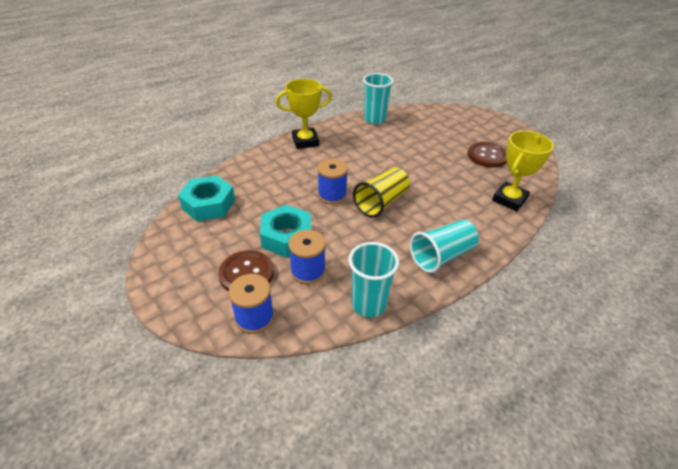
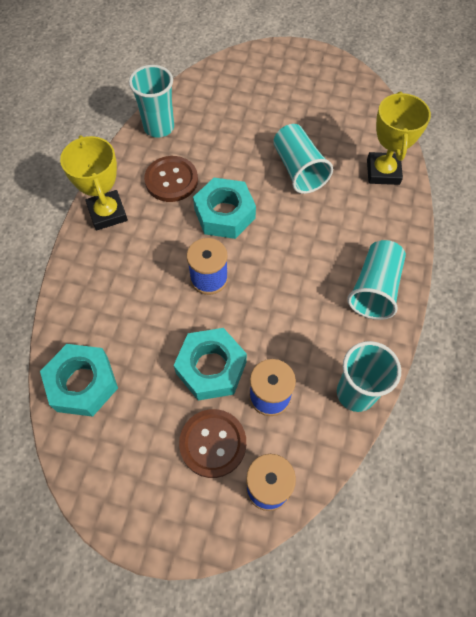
camera: 35 degrees left, 20 degrees up
(305, 141) = (107, 213): yellow trophy -> yellow trophy turned 60 degrees counterclockwise
(374, 171) = (224, 214): none -> turquoise nut
(381, 202) = (267, 255): yellow cup -> none
(446, 172) = (298, 169): none -> turquoise cup
(487, 156) = (321, 118): brown button -> brown button (171, 180)

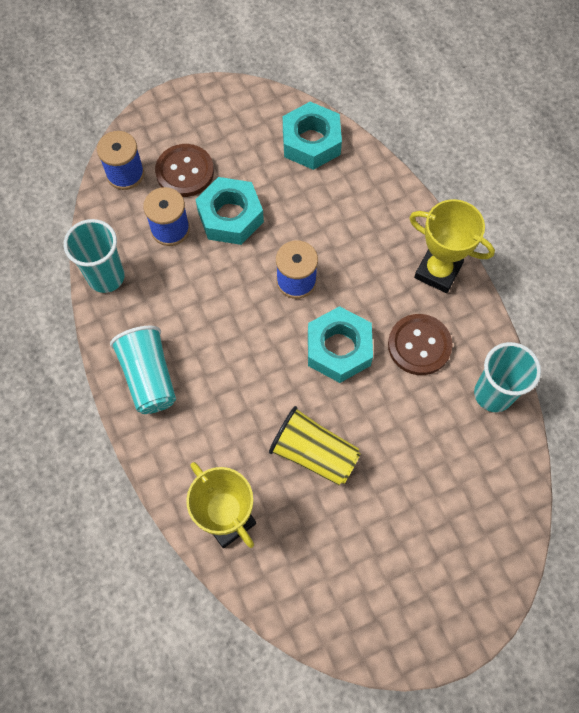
camera: 140 degrees right, 5 degrees up
(298, 169) = (314, 453): turquoise cup -> yellow cup

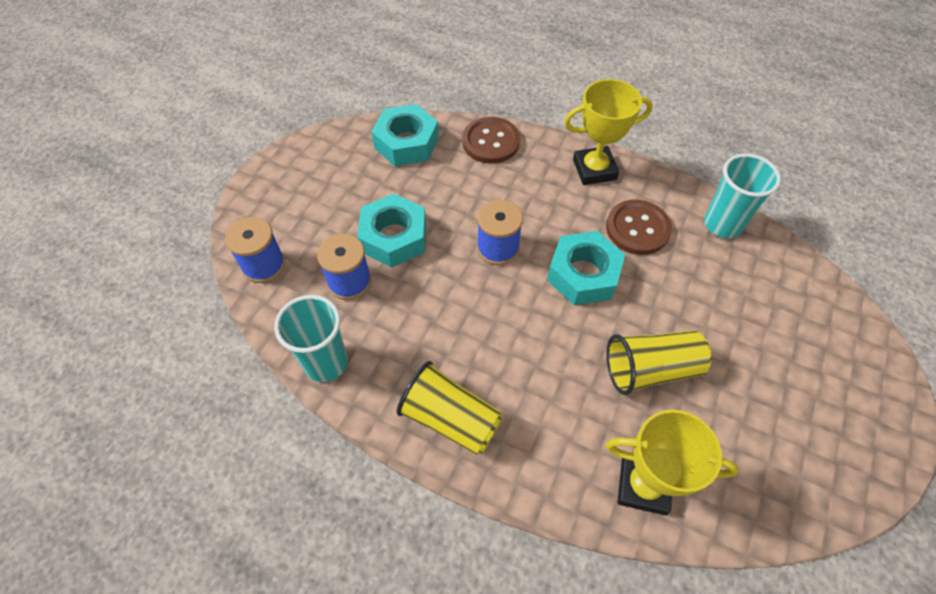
camera: 40 degrees left, 10 degrees down
(149, 377) = (451, 419): turquoise cup -> yellow cup
(185, 172) = (319, 229): brown button -> brown button (491, 142)

